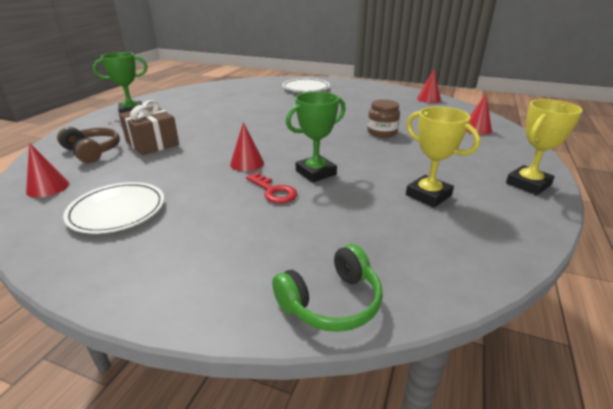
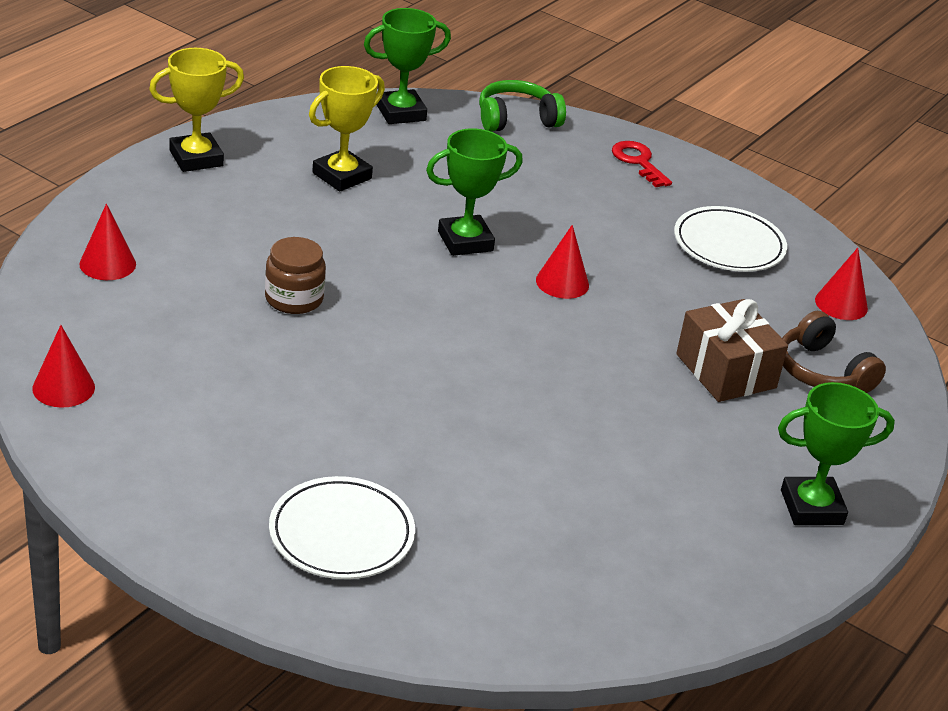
camera: 170 degrees left, 5 degrees up
(274, 191) = (534, 226): red key -> red key (638, 162)
(428, 195) = (342, 176): yellow trophy -> yellow trophy turned 75 degrees clockwise
(449, 272) = (400, 112): none -> green trophy

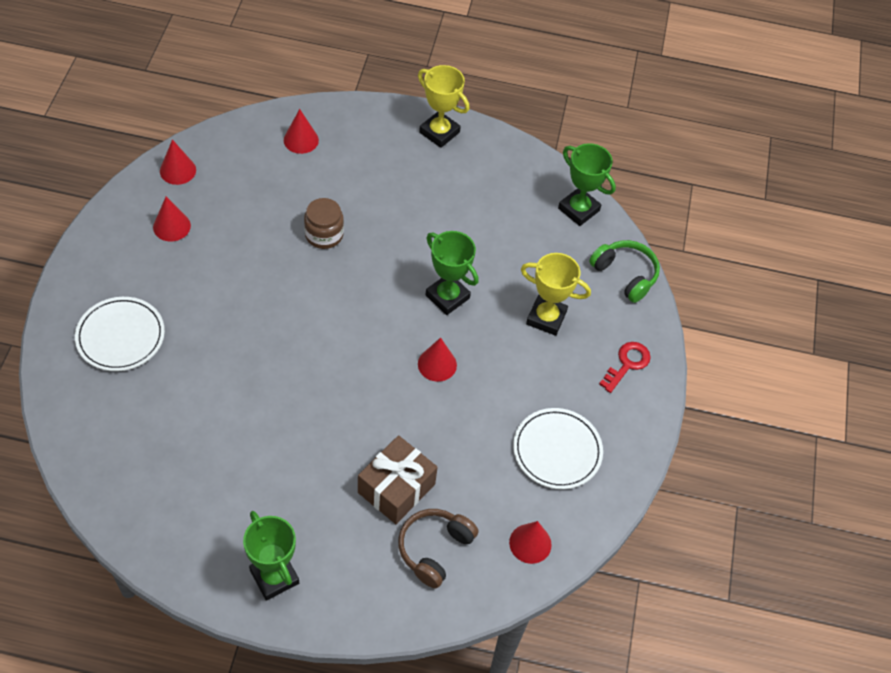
camera: 65 degrees right, 20 degrees up
(169, 425) = (171, 226): none -> red cone
(342, 176) = (475, 208): yellow trophy -> yellow trophy (546, 318)

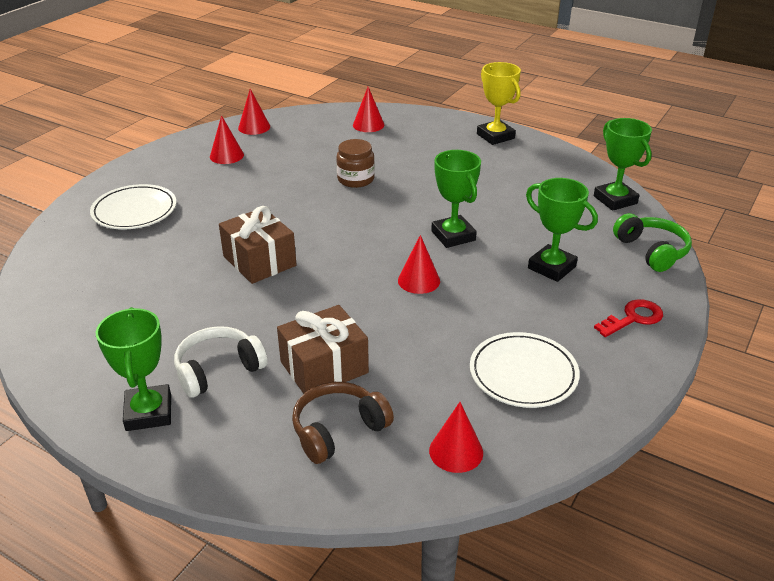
camera: 25 degrees right, 20 degrees down
(282, 376) = (259, 261): none -> brown gift
(309, 516) = (218, 370): none -> white headphones
(546, 318) = (552, 267): yellow trophy -> green trophy

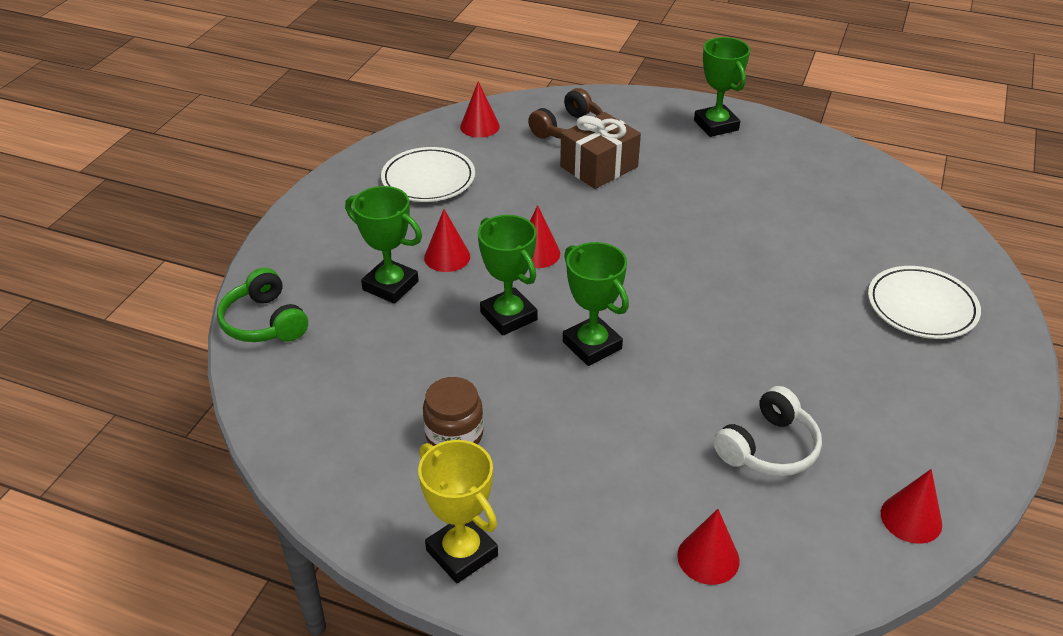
camera: 170 degrees right, 5 degrees up
(218, 370) = (685, 156): white headphones -> white headphones (768, 448)
(226, 155) = (895, 431): red cone -> red cone (447, 257)
(259, 261) = (719, 256): brown gift -> none
(355, 179) = (669, 402): brown jar -> brown jar (454, 434)
(615, 200) = (283, 407): green trophy -> green trophy (592, 345)
(633, 318) = (315, 237): red key -> none

